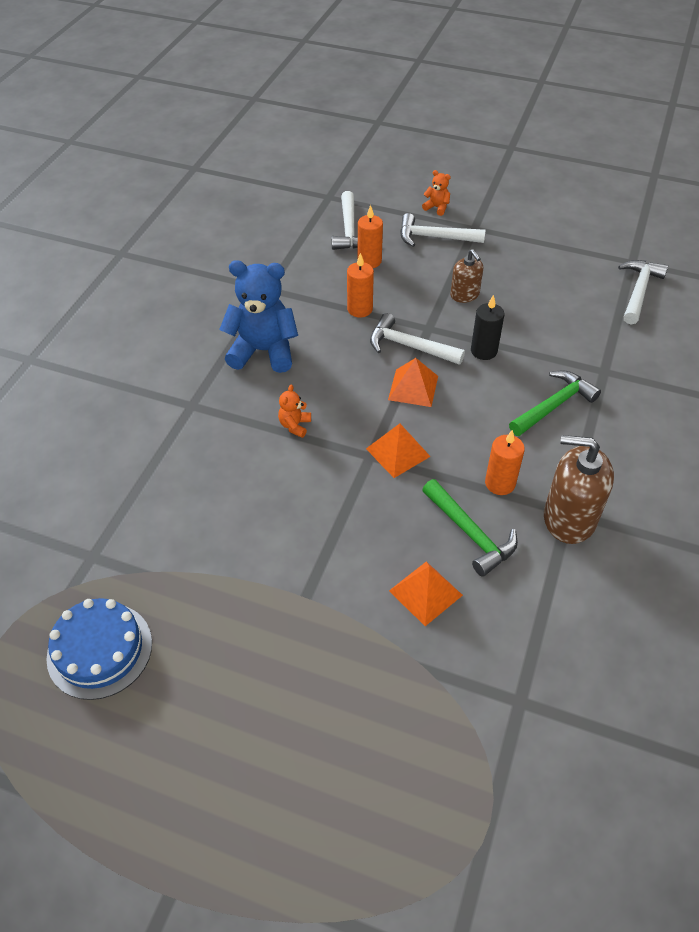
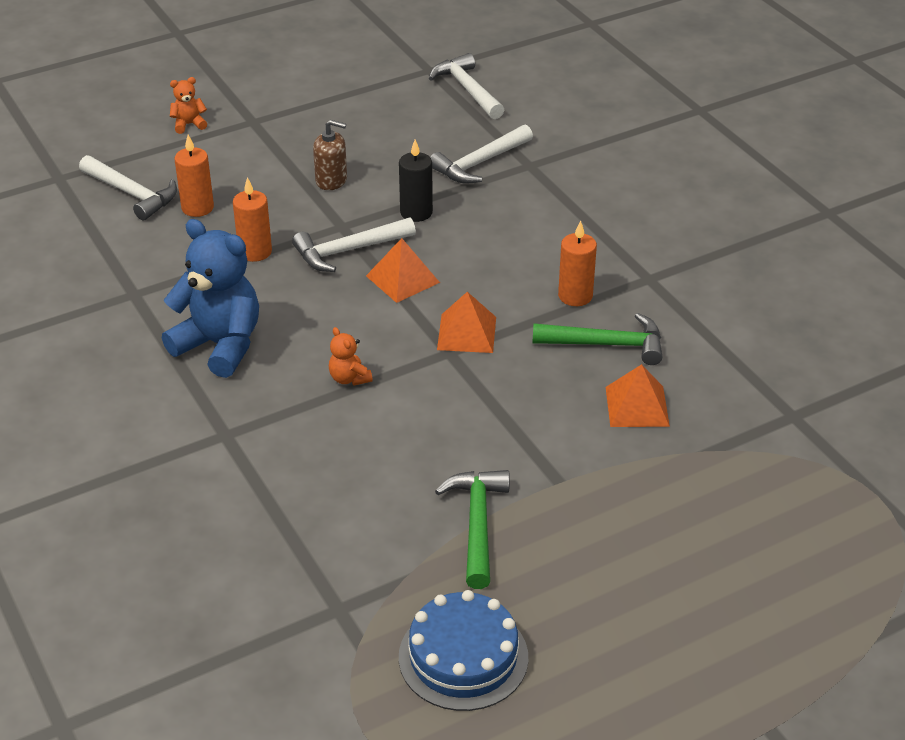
camera: 50 degrees left, 10 degrees down
(263, 351) = (220, 345): blue teddy bear -> blue teddy bear turned 75 degrees clockwise
(434, 237) = (228, 151): white hammer -> white hammer (479, 163)
(554, 405) = (530, 214): green hammer -> green hammer (477, 524)
(569, 518) = (655, 282): brown soap dispenser -> none

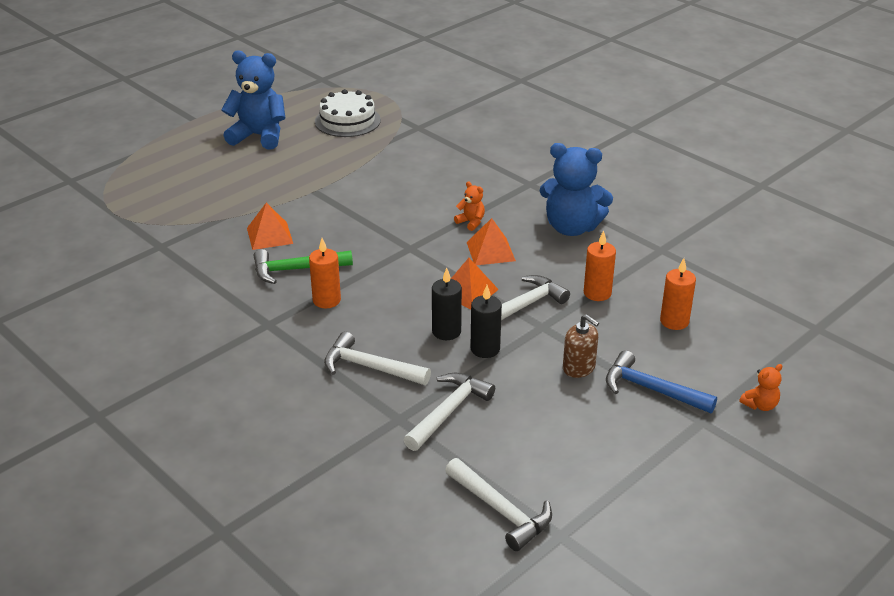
camera: 165 degrees right, 5 degrees down
(132, 194) = (740, 324): white hammer -> white hammer (369, 367)
(276, 151) = (651, 389): none -> blue hammer
(331, 180) = (579, 367): brown soap dispenser -> brown soap dispenser turned 135 degrees counterclockwise
(449, 237) = (446, 332): none -> black candle
(463, 657) = (347, 121): blue cake -> white cake
(466, 333) = (402, 261): orange pyramid -> orange pyramid (490, 251)
(477, 524) = (358, 166): green hammer -> none
(639, 643) = (259, 136): none -> blue teddy bear

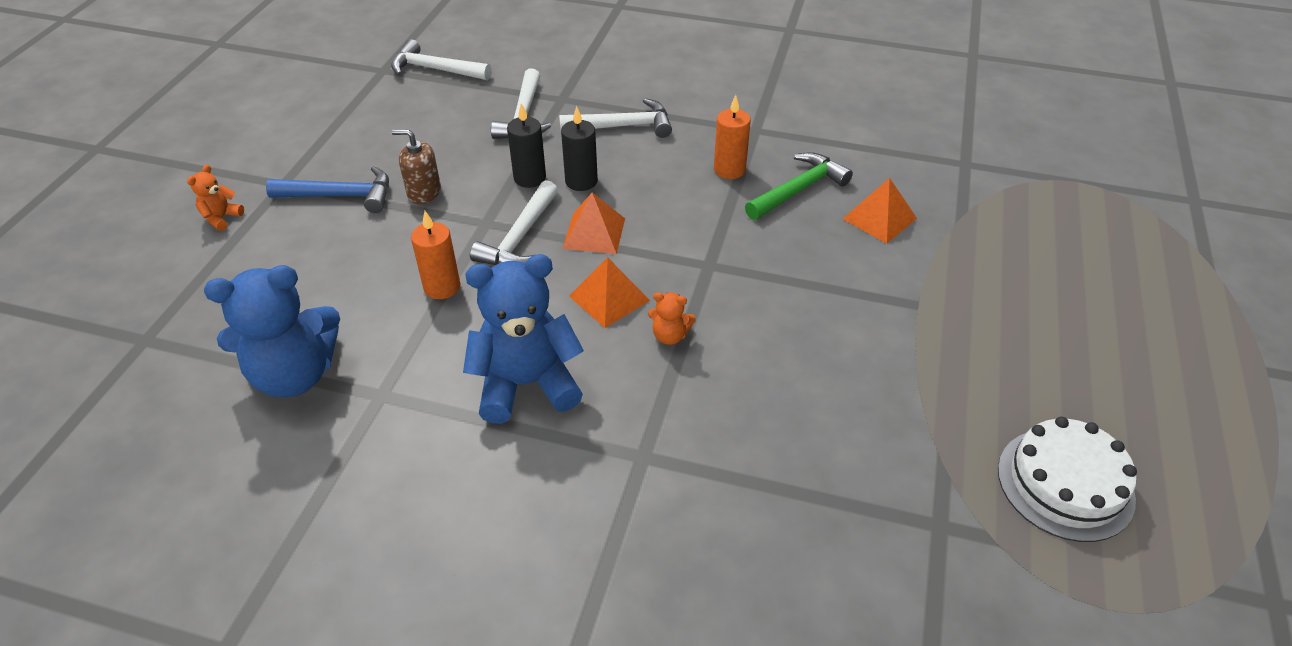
camera: 150 degrees right, 10 degrees up
(259, 136) = (1129, 377): blue teddy bear -> blue teddy bear (295, 375)
(674, 321) = (334, 282): orange candle -> none

